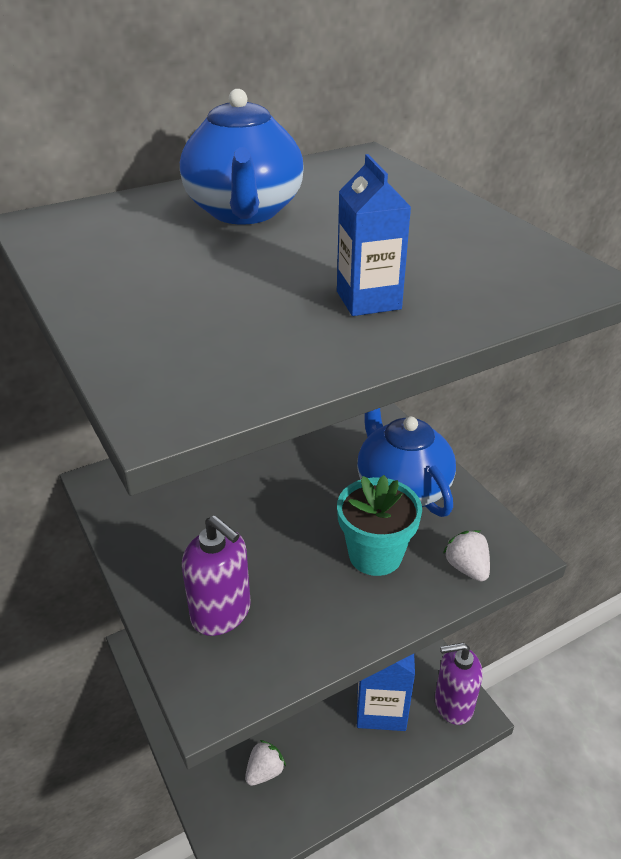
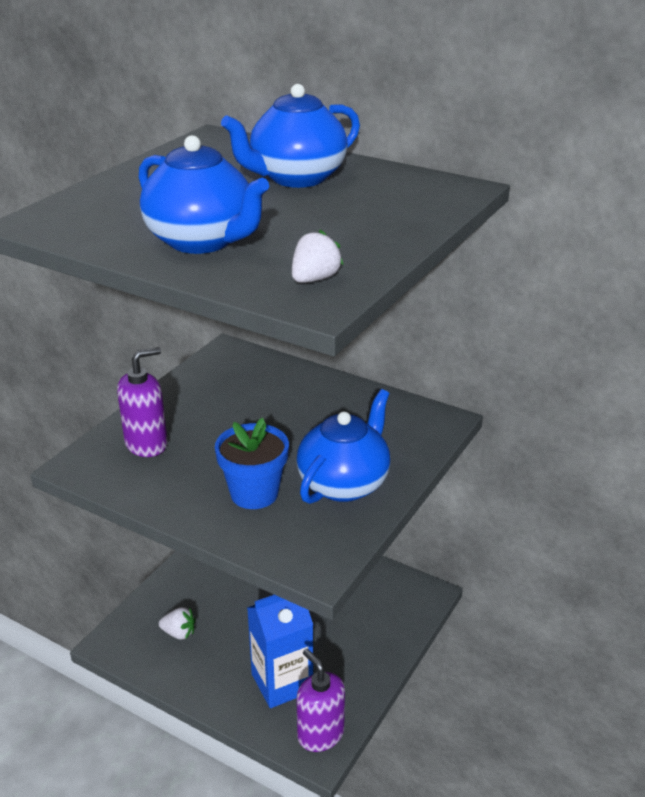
camera: 60 degrees right, 5 degrees down
(221, 613) = (147, 444): purple soap dispenser -> purple soap dispenser turned 135 degrees counterclockwise
(368, 300) = (202, 241): blue carton -> blue teapot
(375, 555) = (254, 493): turquoise flower pot -> blue flower pot
(467, 568) = (278, 546): white strawberry -> white strawberry (314, 279)

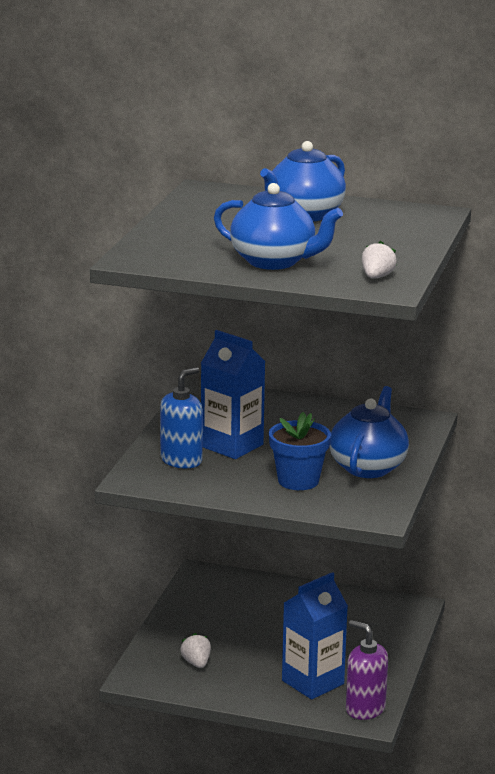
camera: 15 degrees left, 10 degrees down
(147, 444) = (181, 460): purple soap dispenser -> blue soap dispenser
(179, 633) = (196, 663): white strawberry -> white strawberry turned 105 degrees counterclockwise
(212, 430) = (232, 445): none -> blue carton

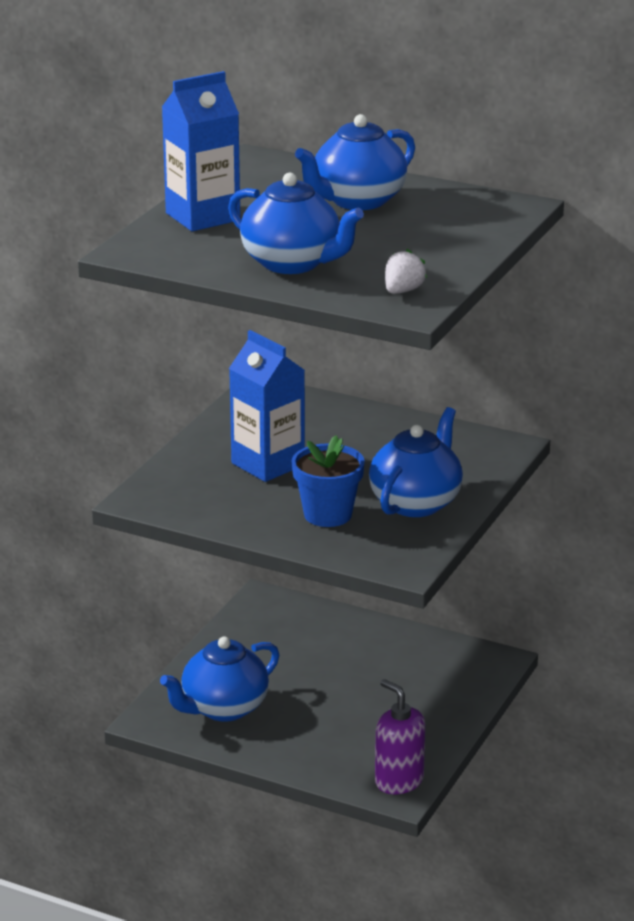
camera: 10 degrees right, 5 degrees up
(181, 460) = (203, 479): blue soap dispenser -> none
(196, 663) = (223, 708): white strawberry -> blue teapot
(313, 682) = (349, 743): blue carton -> blue carton (203, 217)

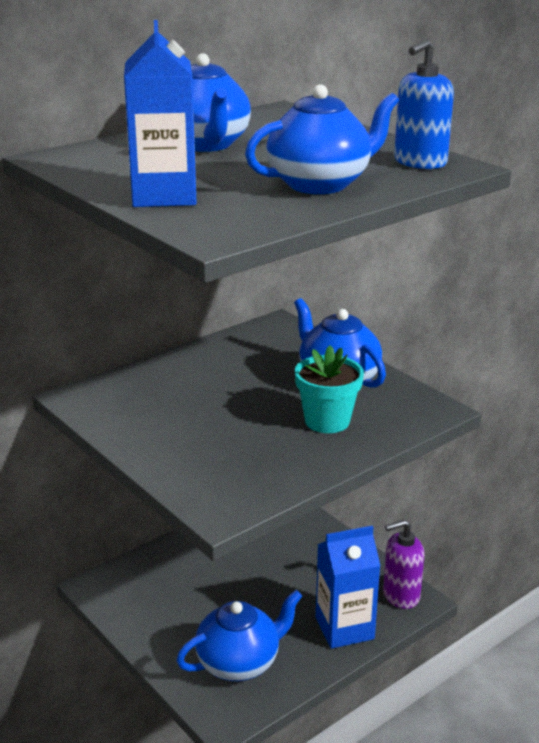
camera: 65 degrees left, 0 degrees up
(223, 708) = (239, 663): blue teapot -> blue teapot turned 105 degrees counterclockwise
(268, 464) = (214, 427): blue carton -> blue carton (344, 628)
(327, 514) = (327, 421): blue flower pot -> turquoise flower pot
(402, 291) = (420, 162): white strawberry -> blue soap dispenser

